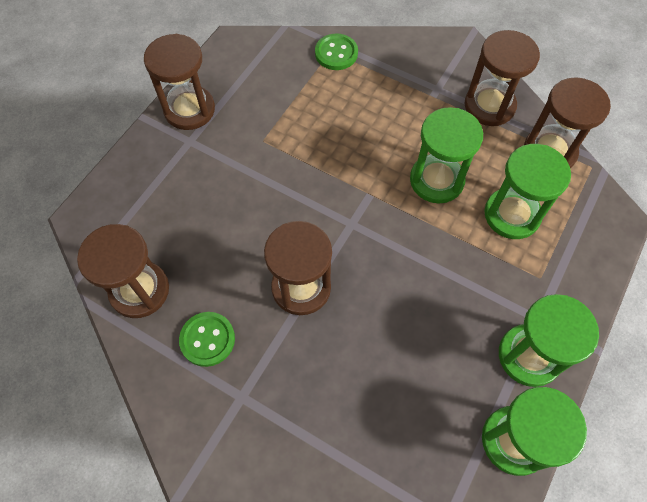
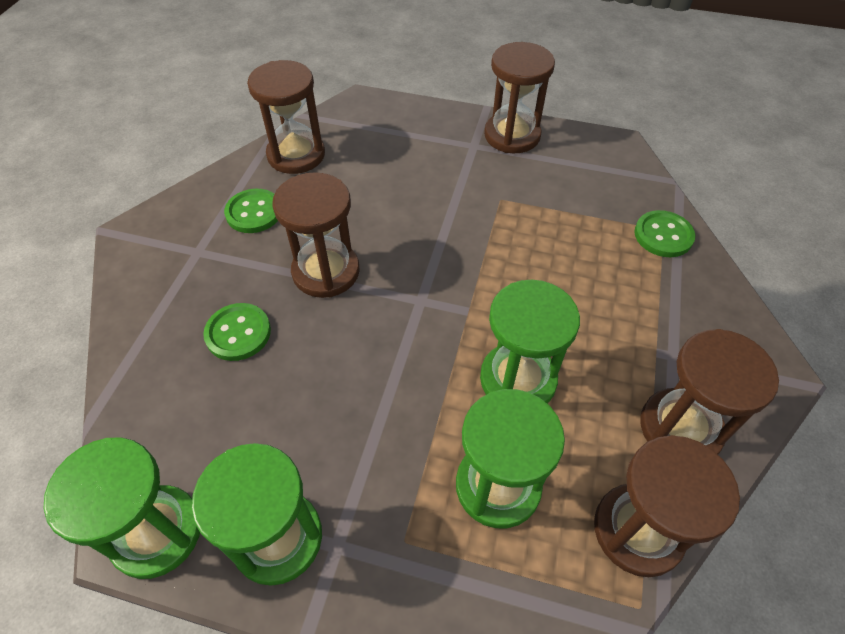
camera: 75 degrees right, 10 degrees down
(348, 367) = (238, 333): none -> green button

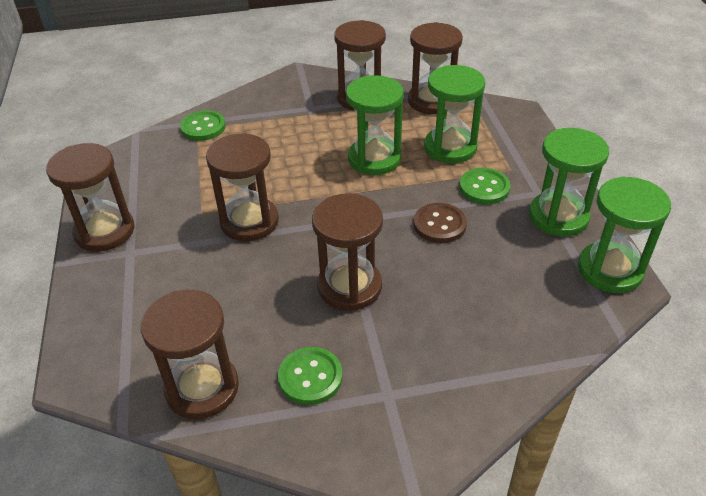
camera: 115 degrees left, 10 degrees down
(238, 333) = (448, 310): green button -> green button (484, 188)
(356, 389) = (439, 224): none -> brown button
(466, 229) = (249, 221): none -> brown hourglass

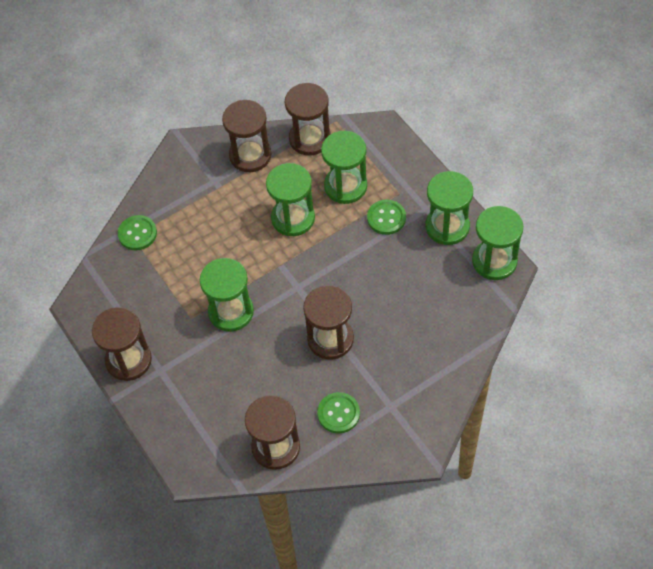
camera: 20 degrees left, 15 degrees up
(249, 221) = (231, 312): brown hourglass -> green hourglass
(439, 224) = (368, 264): brown button -> none

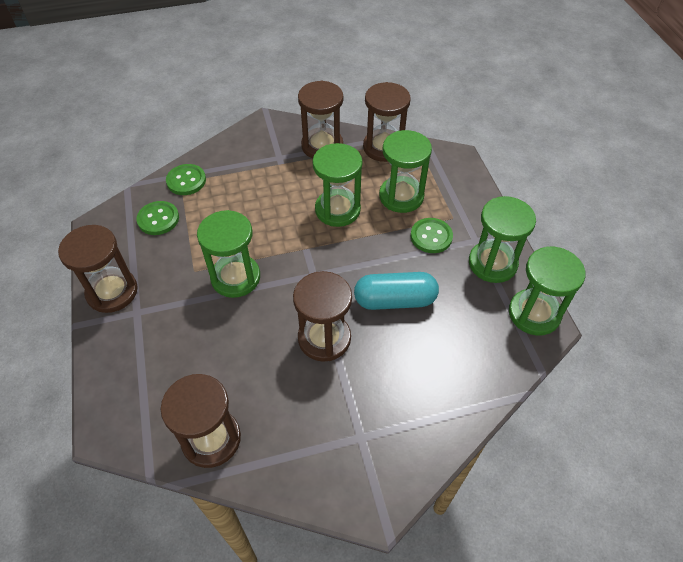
camera: 15 degrees right, 5 degrees down
(338, 413) = (298, 424): green button -> green button (158, 219)
(376, 287) = (395, 300): none -> turquoise capsule

